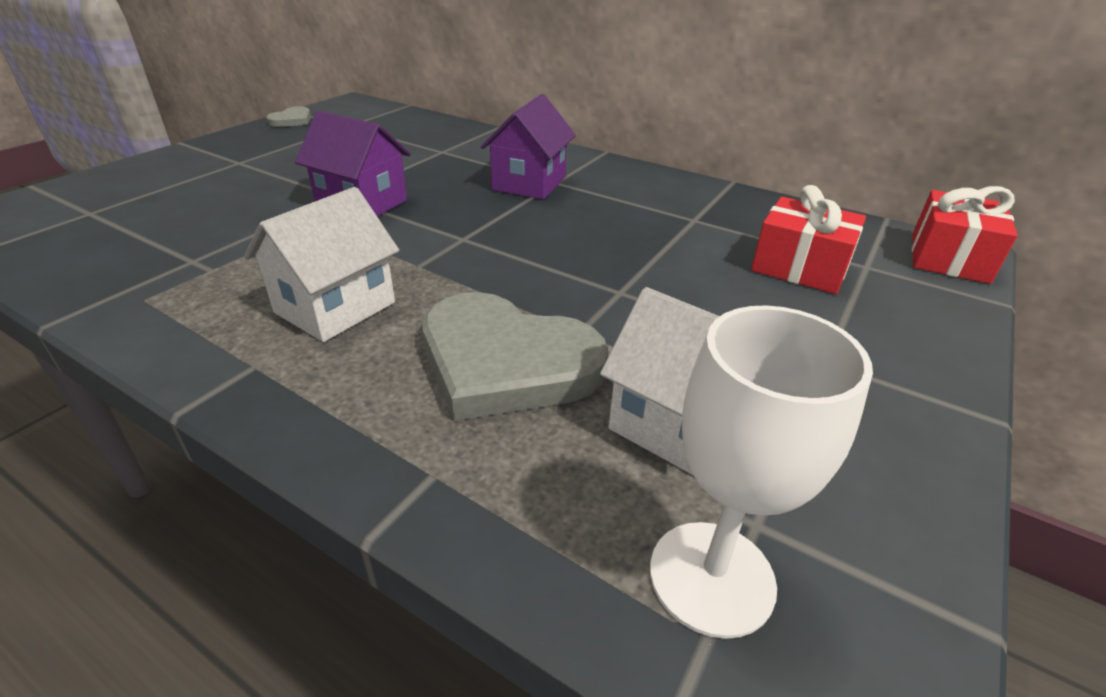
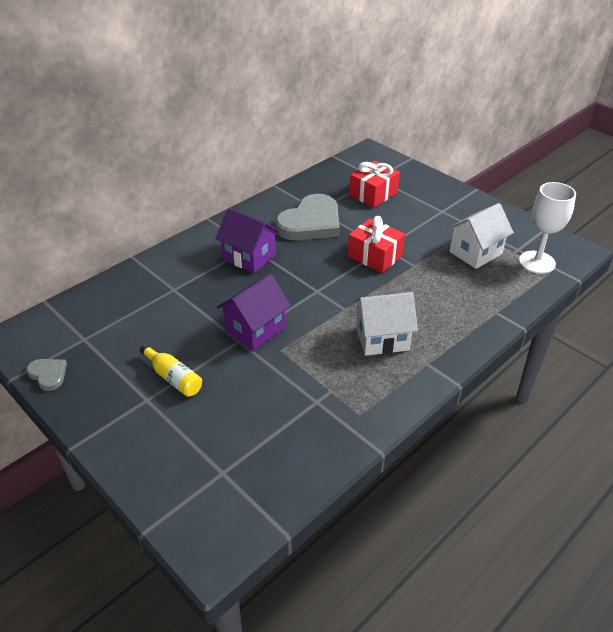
camera: 75 degrees left, 5 degrees up
(272, 169) = (173, 377): none -> yellow bottle
(335, 307) = (382, 339): white house -> white house turned 60 degrees counterclockwise
(506, 362) = (434, 288): grey heart -> grey heart (311, 222)
(949, 258) = (374, 156): red gift -> red gift (375, 256)

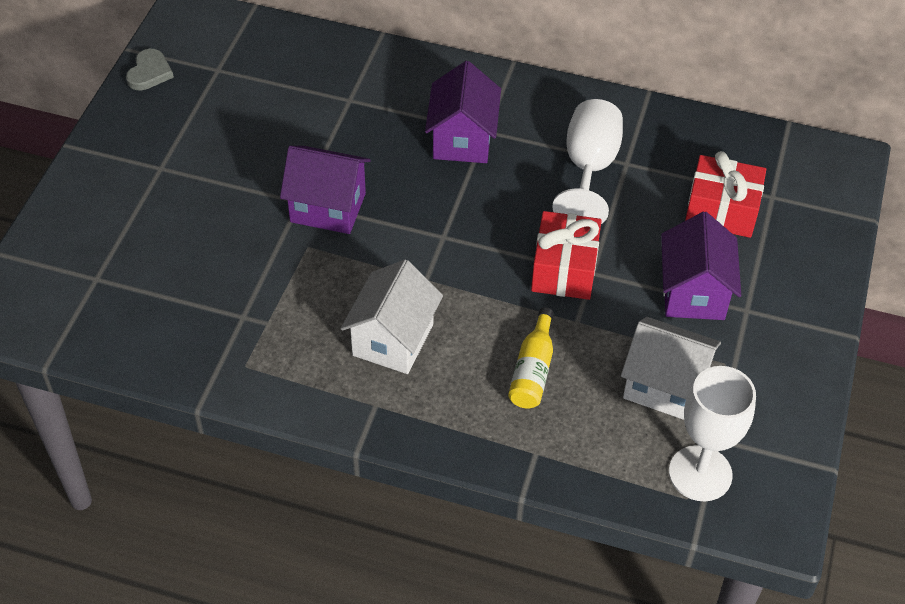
camera: 60 degrees right, 10 degrees up
(173, 377) = (204, 173): yellow bottle -> yellow bottle (532, 370)
(311, 222) = (589, 169): grey heart -> white goblet
(382, 339) = (393, 340): white house -> white house turned 60 degrees clockwise
(420, 222) = (693, 293): none -> purple house

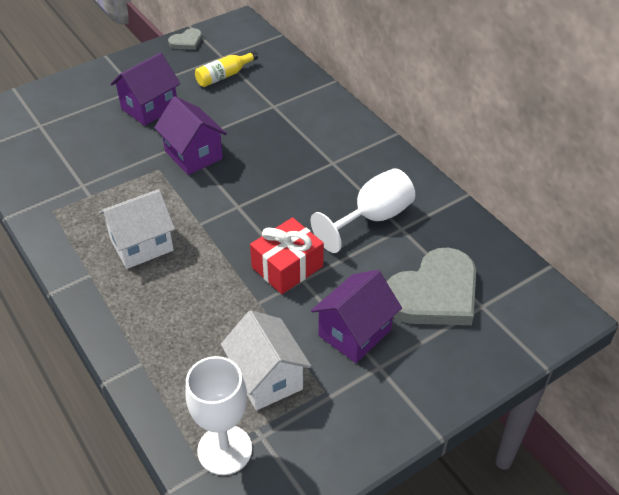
camera: 40 degrees right, 5 degrees down
(462, 139) = (313, 160): purple house -> purple house (149, 108)
(532, 370) = (198, 313): yellow bottle -> yellow bottle (224, 76)
(721, 210) = (434, 293): red gift -> grey heart

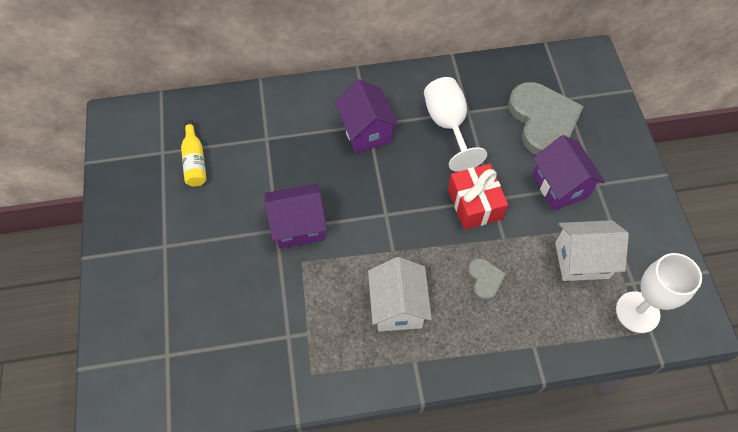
camera: 65 degrees left, 15 degrees up
(149, 108) = (204, 242): purple house -> purple house (366, 131)
(186, 42) = (114, 174): grey heart -> grey heart (485, 279)

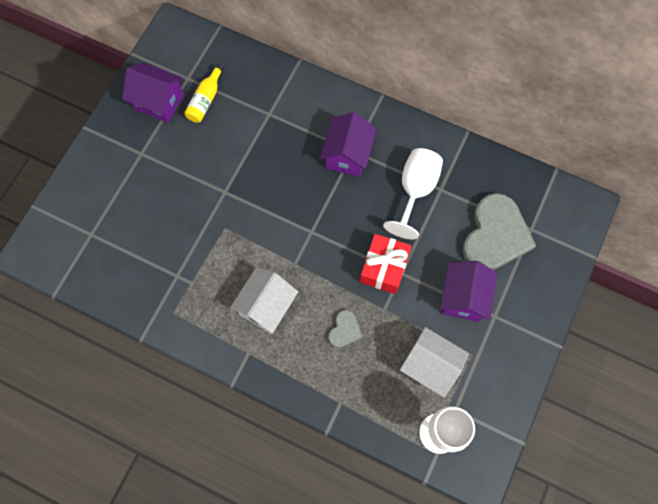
camera: 35 degrees right, 10 degrees up
(298, 226) = (242, 199): purple house -> purple house (159, 102)

